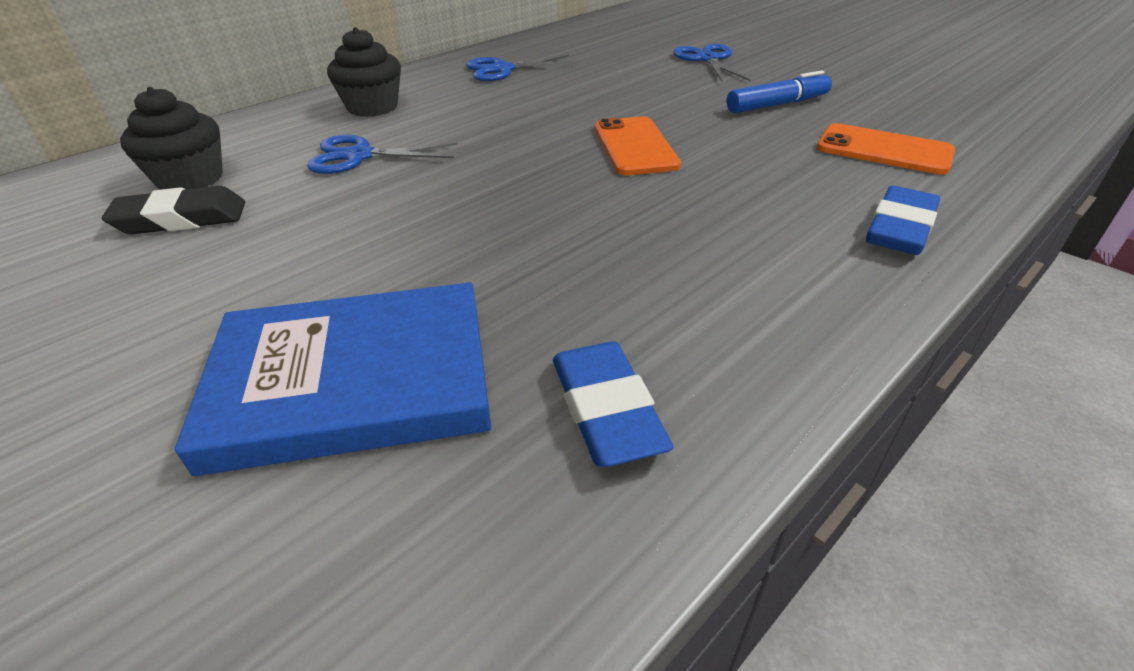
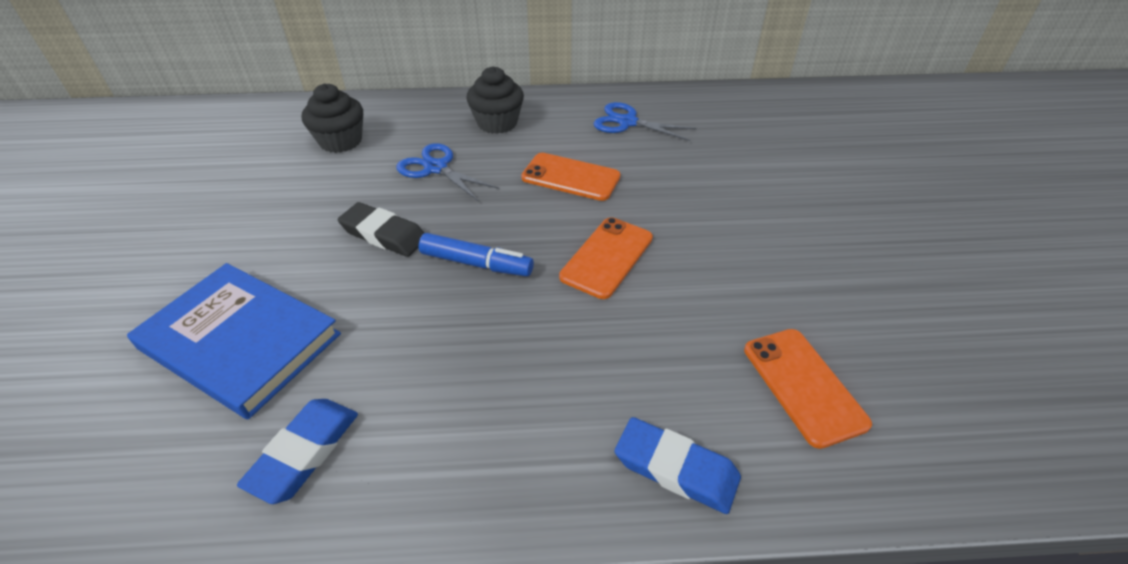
camera: 40 degrees right, 5 degrees up
(181, 219) = (304, 172): black eraser -> black eraser (384, 234)
(513, 115) = (571, 177): none -> orange phone
(707, 59) = (813, 188): blue scissors -> none
(777, 105) = (791, 277): blue marker -> blue marker (476, 263)
(900, 228) = (676, 469): blue eraser -> blue eraser turned 45 degrees clockwise

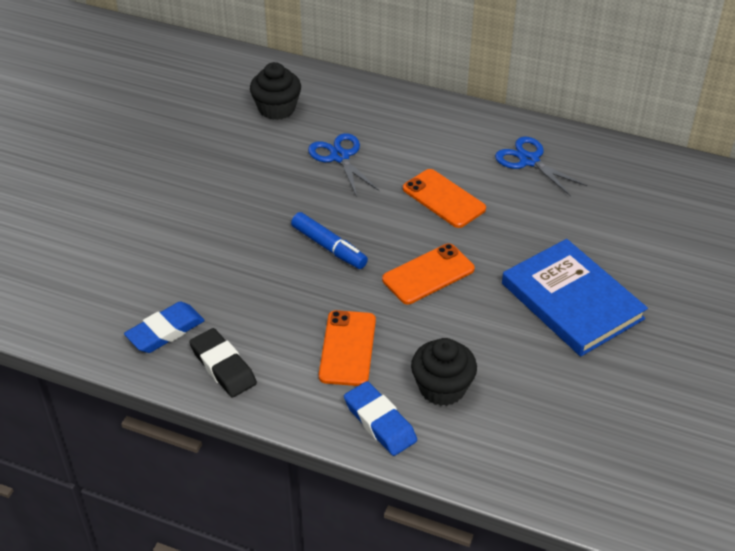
camera: 25 degrees right, 0 degrees up
(240, 341) = (150, 250): blue book -> blue book (572, 301)
(384, 234) = (274, 202): black eraser -> black eraser (223, 366)
(497, 123) = (413, 128): black cupcake -> black cupcake (442, 388)
(803, 385) = (504, 409): orange phone -> orange phone (347, 348)

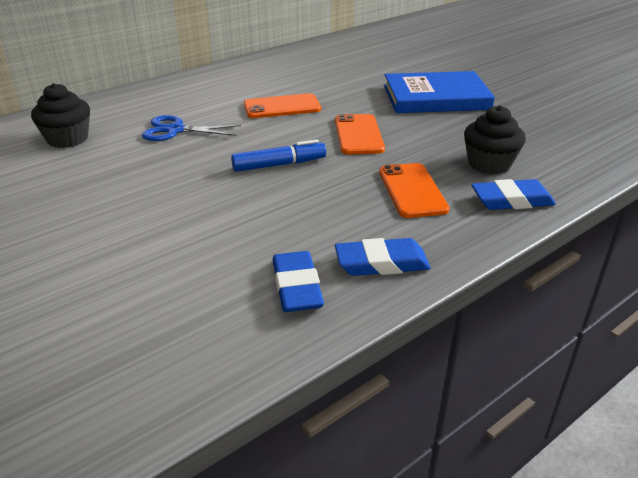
camera: 60 degrees left, 10 degrees down
(223, 366) = (381, 263): black eraser -> blue eraser
(347, 348) = (412, 190): orange phone -> orange phone turned 45 degrees clockwise
(529, 160) = (281, 71): blue scissors -> none

